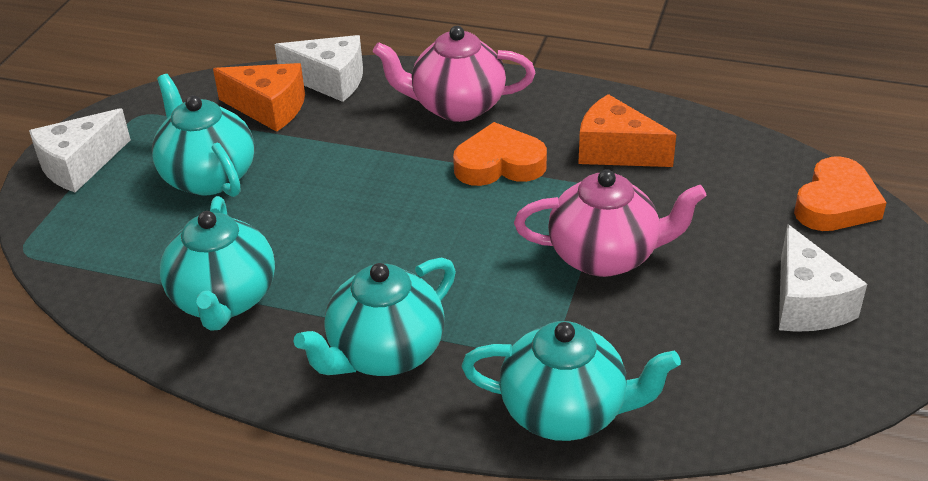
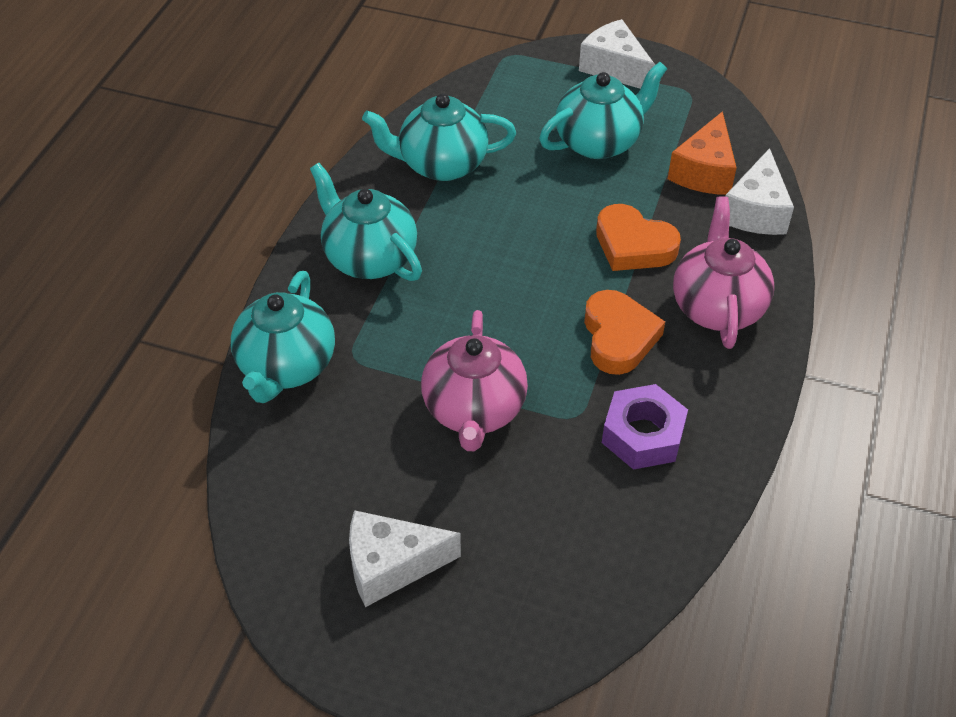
camera: 90 degrees right, 10 degrees up
(616, 151) = (643, 435): orange cheese -> purple nut
(835, 203) = (547, 629): orange heart -> orange heart (633, 245)

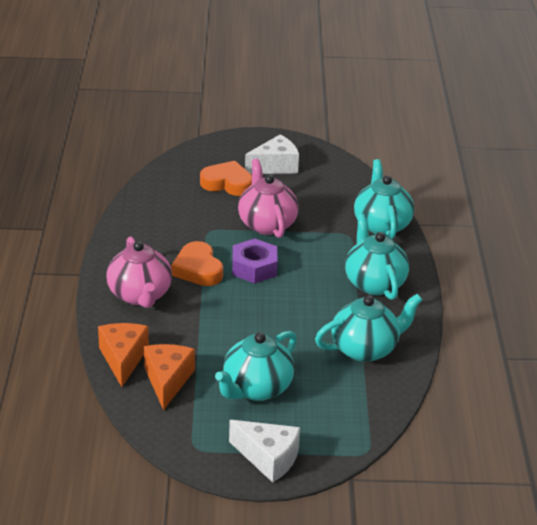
camera: 160 degrees right, 15 degrees down
(369, 258) = (374, 283): turquoise teapot -> turquoise teapot turned 135 degrees counterclockwise
(633, 245) = (205, 321): orange heart -> orange heart (227, 183)
(643, 435) = (169, 229): purple nut -> purple nut (254, 268)
(755, 211) = (123, 359): white cheese -> orange cheese

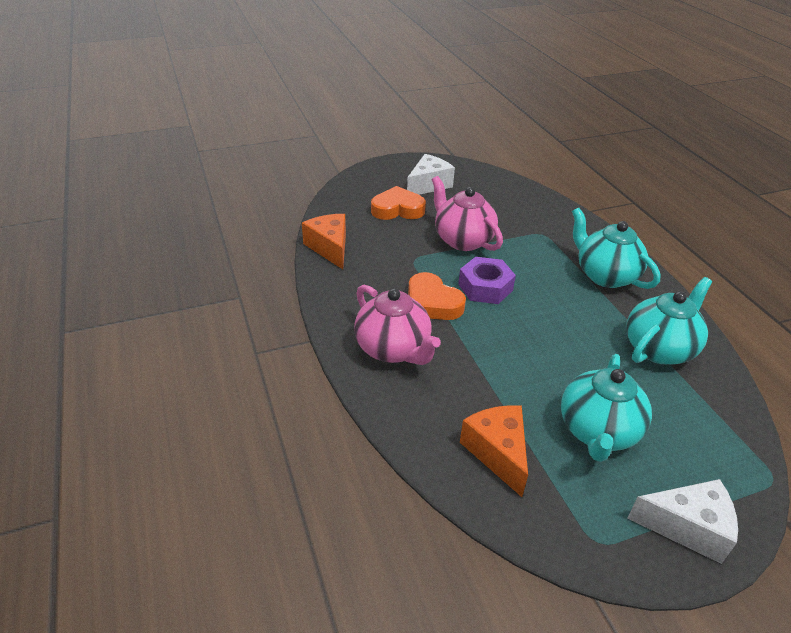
camera: 20 degrees left, 5 degrees up
(123, 359) = (428, 438): orange cheese -> orange cheese (330, 248)
(381, 225) = (562, 218): turquoise teapot -> none

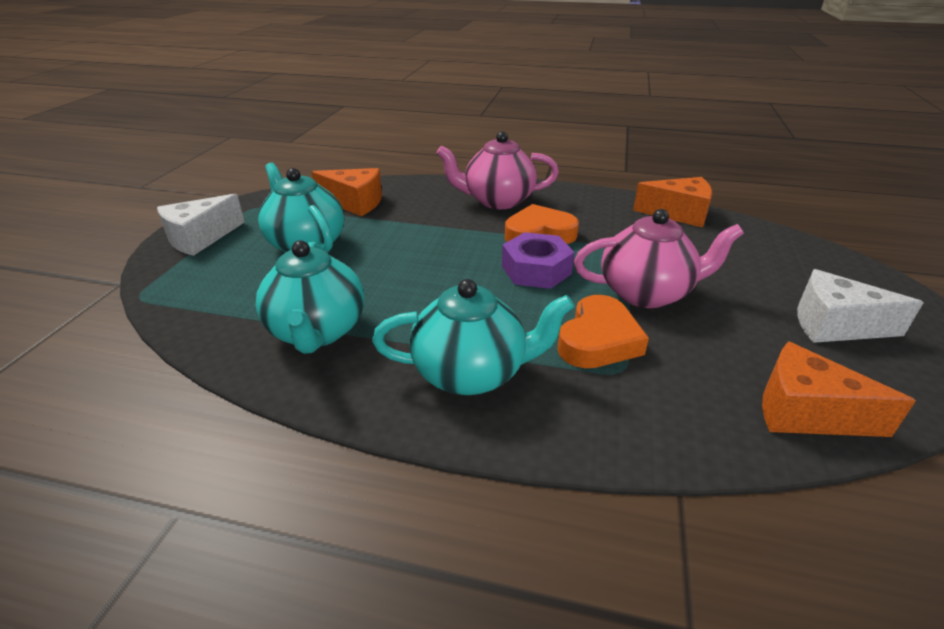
camera: 125 degrees right, 5 degrees down
(397, 209) = (754, 274): orange heart -> orange heart (598, 340)
(428, 185) = (834, 325): white cheese -> white cheese turned 120 degrees clockwise
(509, 189) = (805, 412): none -> orange cheese

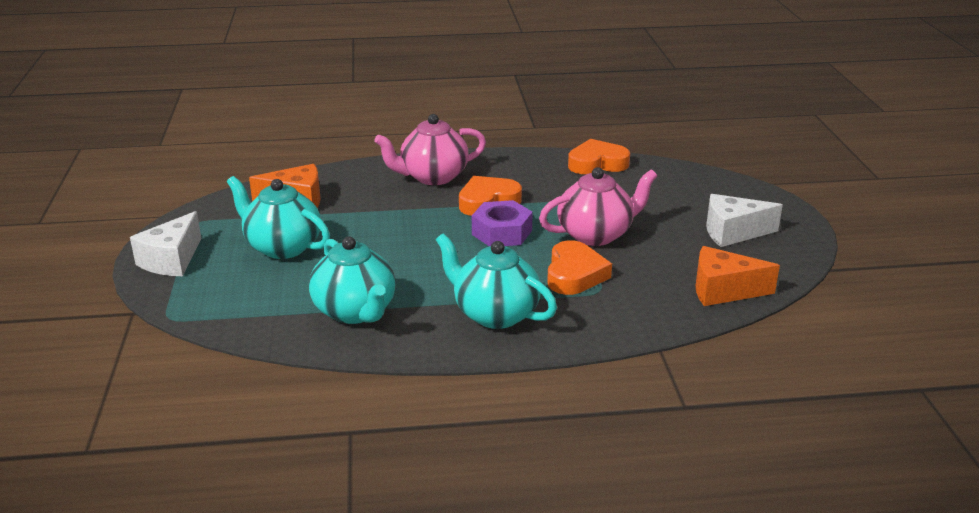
camera: 20 degrees left, 5 degrees down
(471, 373) = (495, 314): turquoise teapot -> turquoise teapot turned 120 degrees counterclockwise
(678, 214) = (597, 163): orange cheese -> orange heart

